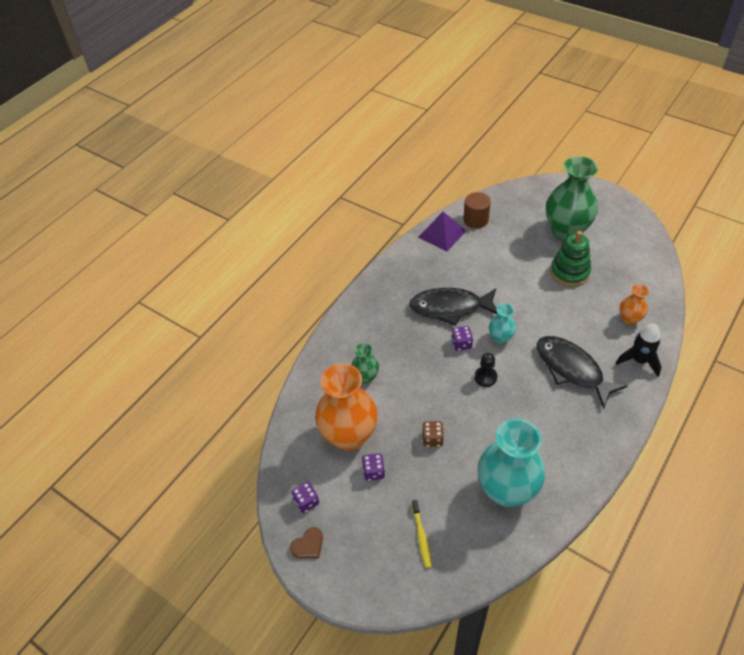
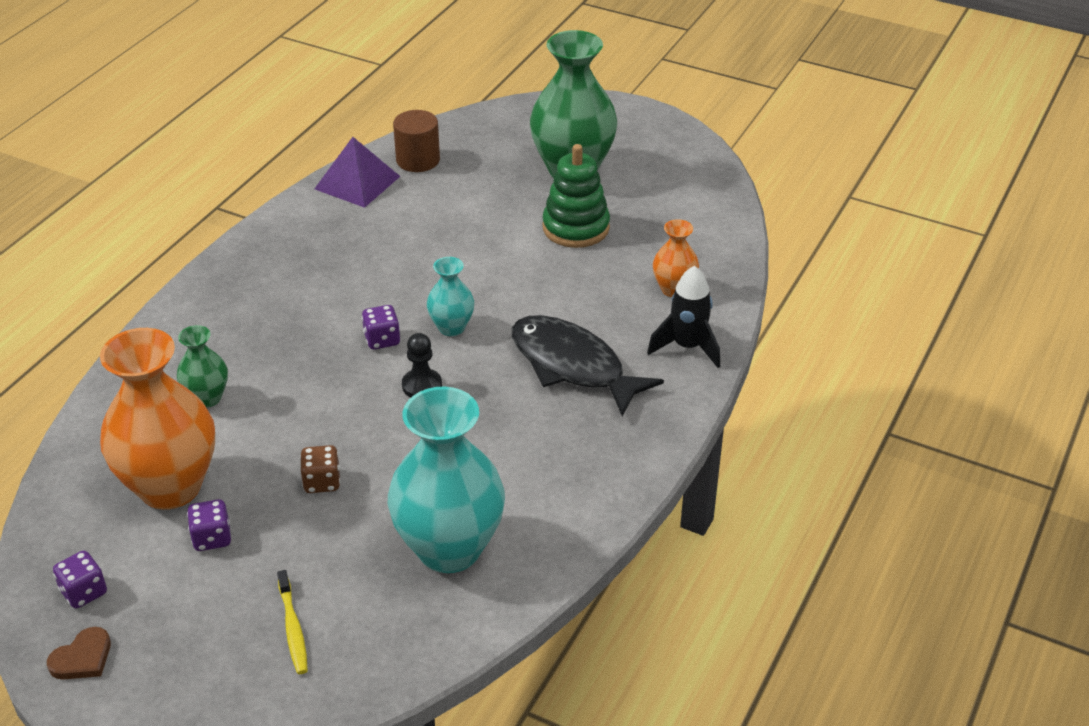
camera: 10 degrees left, 10 degrees down
(450, 308) = (365, 288): black fish -> none

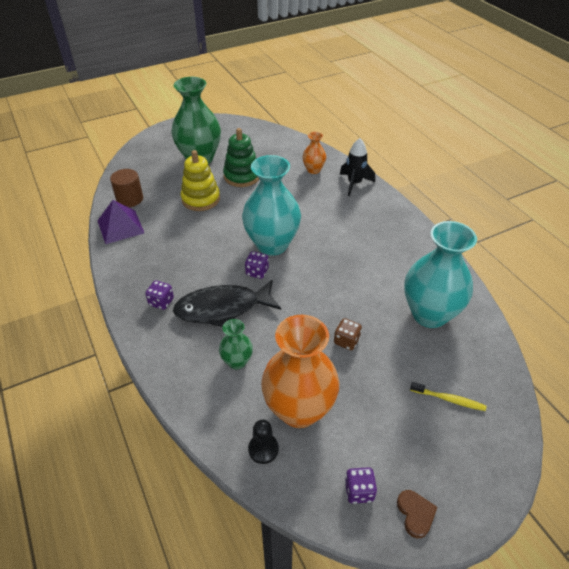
camera: 55 degrees left, 5 degrees up
(212, 538) = (356, 407): purple dice -> purple dice (161, 302)
(422, 385) = (305, 273): black pawn -> black pawn (263, 449)
(451, 327) = (272, 244): turquoise vase -> turquoise vase, size x2.06
(482, 217) = (201, 199): none -> yellow stacking toy
(572, 366) = (336, 220): black fish -> black fish (222, 308)

